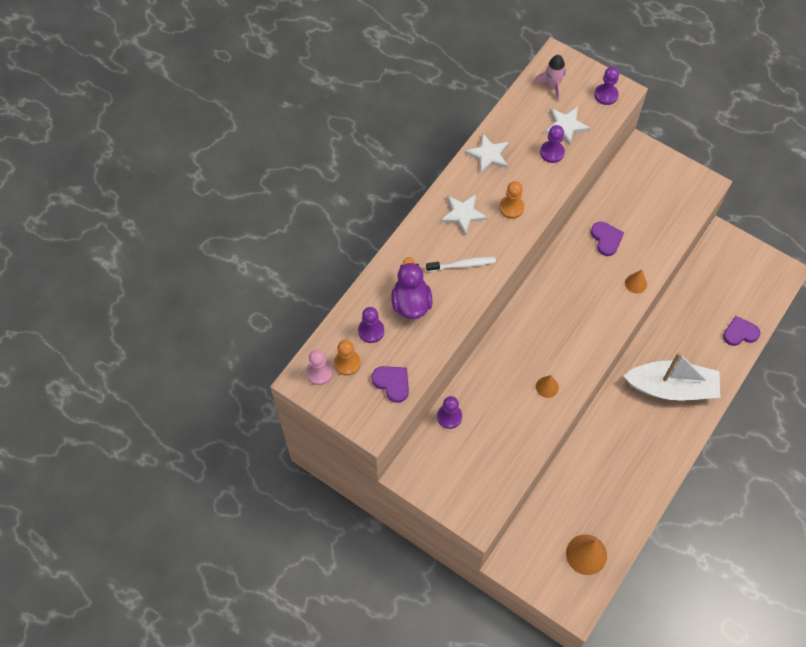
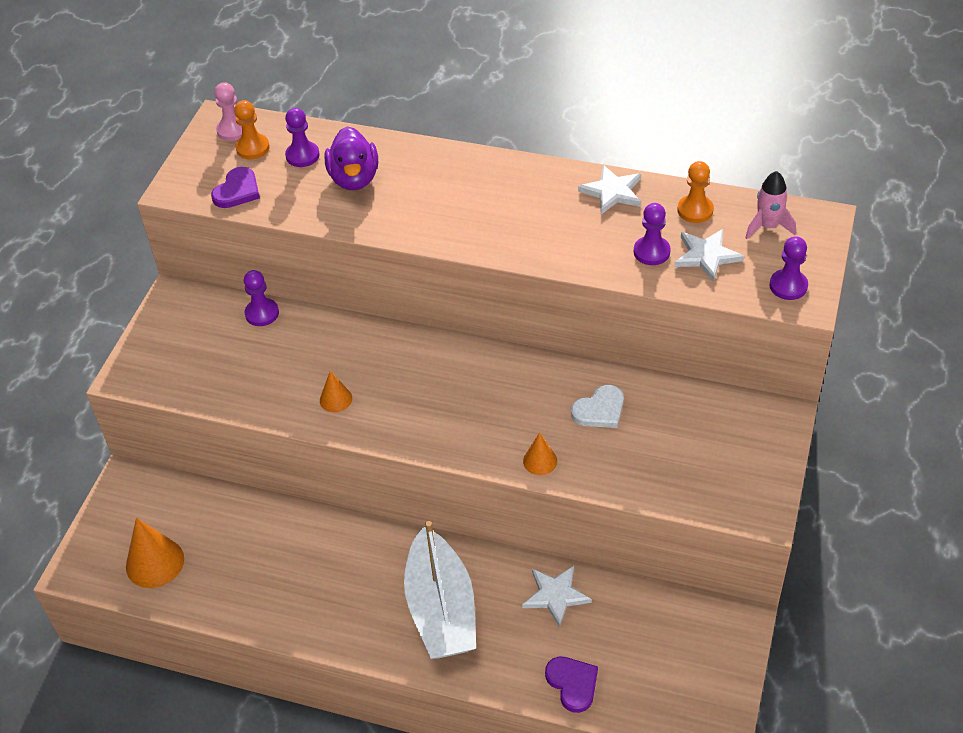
camera: 75 degrees right, 15 degrees down
(411, 303) = (354, 178): purple duck -> purple duck turned 105 degrees clockwise
(462, 265) = (428, 209): white toothbrush -> none
(463, 214) = (506, 191): white star -> white star (555, 595)
(511, 208) = (538, 233): orange pawn -> orange pawn (695, 210)
(606, 239) = (599, 410): purple heart -> white heart

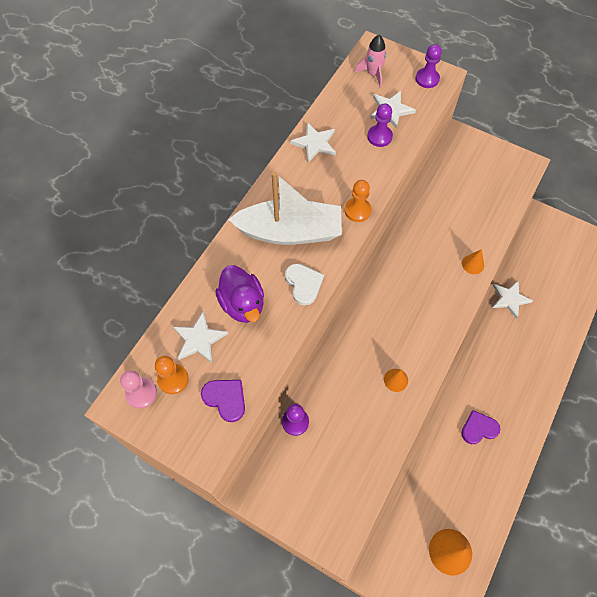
camera: 80 degrees left, 15 degrees up
(302, 155) = (199, 339): purple pawn -> white star
(354, 178) = (242, 304): purple duck -> purple duck turned 60 degrees clockwise
(441, 609) = (512, 364): white boat -> white boat (290, 232)
(572, 684) = (569, 304): purple heart -> purple heart (479, 428)
(599, 410) = (438, 223): white heart -> white heart (303, 284)
(695, 210) = (347, 105): orange pawn -> orange pawn (357, 210)

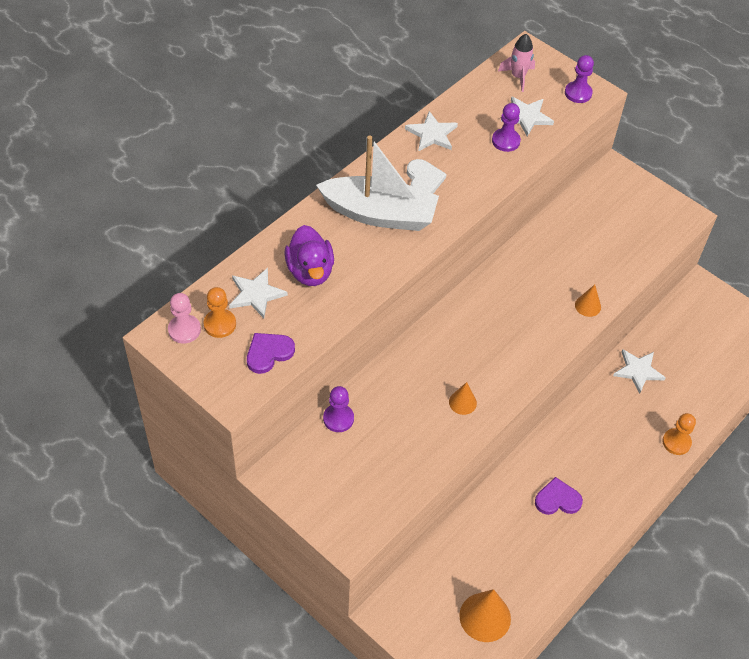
camera: 10 degrees right, 10 degrees down
(225, 399) = (268, 353): purple heart -> purple heart turned 90 degrees counterclockwise
(303, 284) = (380, 266): white heart -> white heart (424, 180)
(357, 210) = (459, 208): orange pawn -> orange pawn (676, 442)

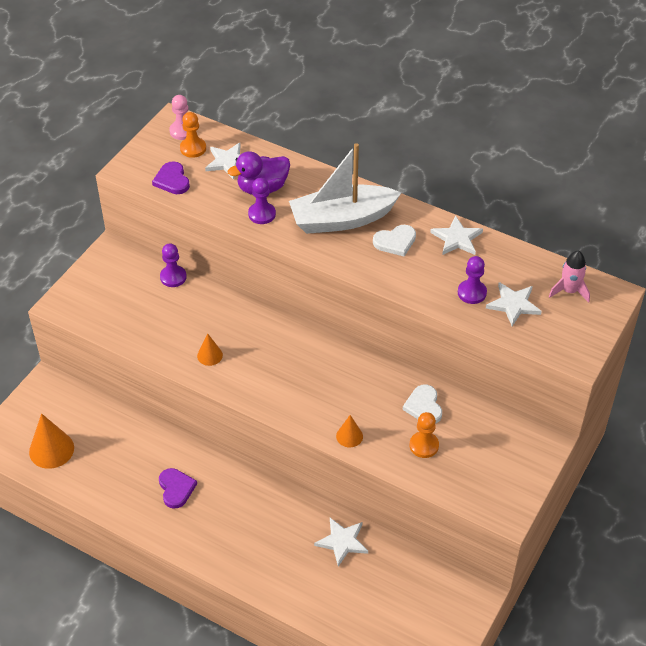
camera: 80 degrees right, 5 degrees down
(268, 353) = (172, 180): purple heart -> purple heart turned 150 degrees counterclockwise
(379, 214) = (342, 219): white boat -> white boat turned 75 degrees clockwise
(562, 243) = (424, 406): none -> white heart
(578, 93) = (569, 342): purple pawn -> purple pawn (262, 214)
(676, 442) = (263, 583): orange pawn -> orange pawn (424, 445)

